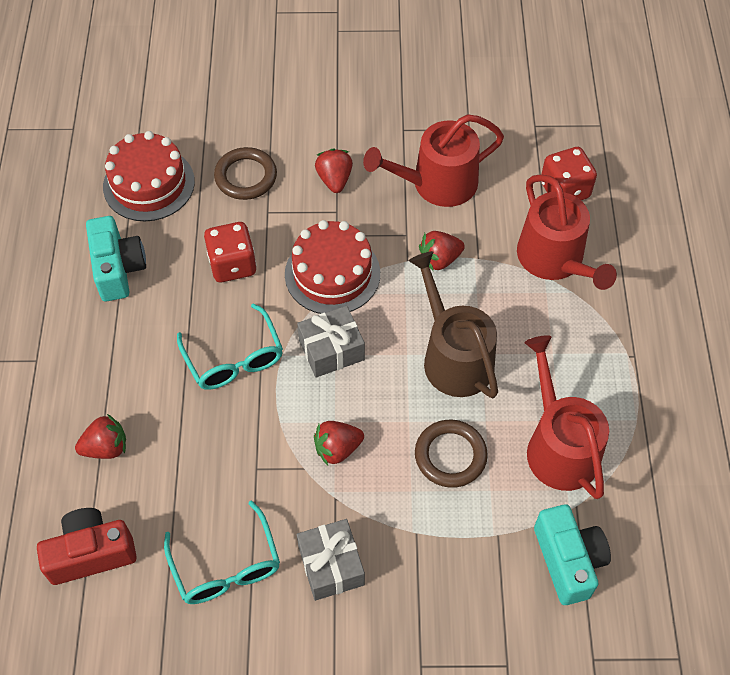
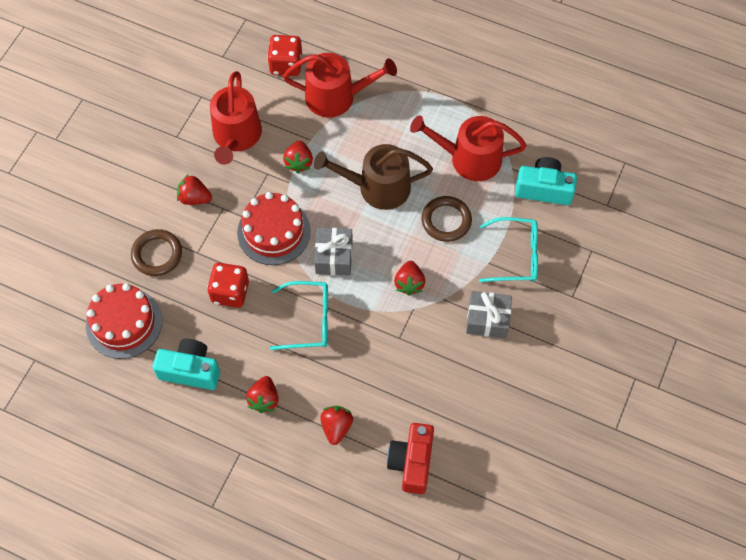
camera: 65 degrees left, 5 degrees up
(112, 356) = (264, 399): none -> red strawberry
(226, 565) = (459, 381): turquoise glasses -> turquoise glasses (515, 255)

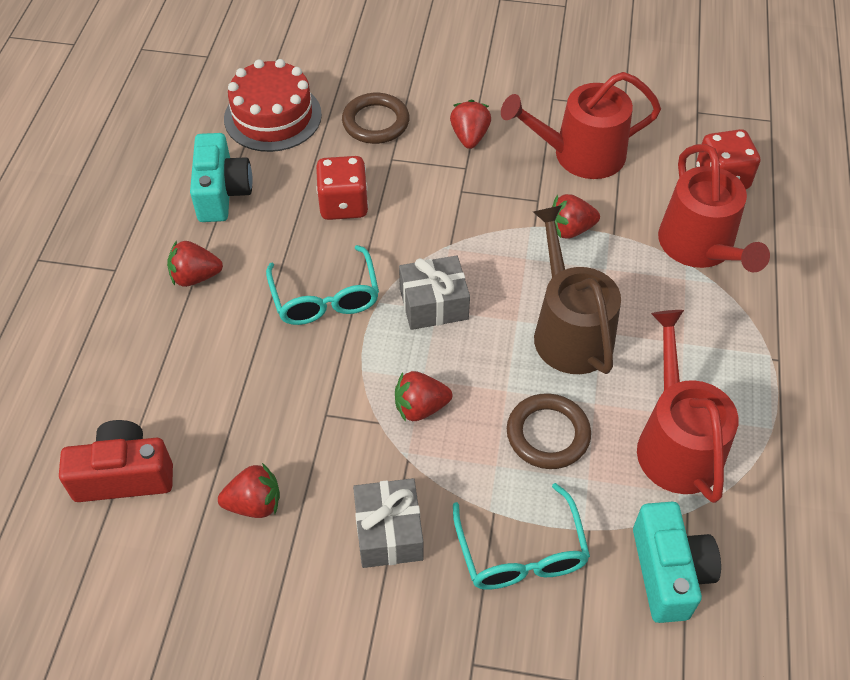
camera: 75 degrees right, 10 degrees down
(274, 232) = (449, 228): red cake -> none
(336, 427) = (167, 368): red strawberry -> red strawberry (254, 503)

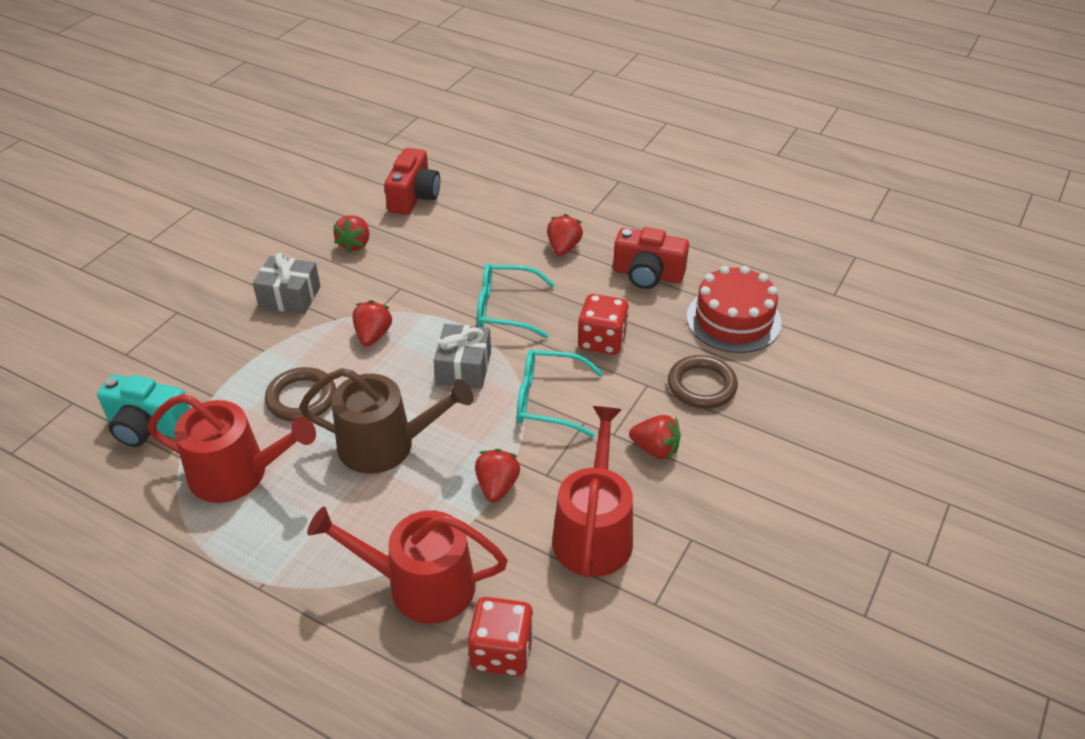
camera: 110 degrees right, 10 degrees down
(222, 193) = (647, 275): turquoise camera -> red camera
(521, 552) = (226, 355): turquoise glasses -> turquoise glasses (549, 400)

